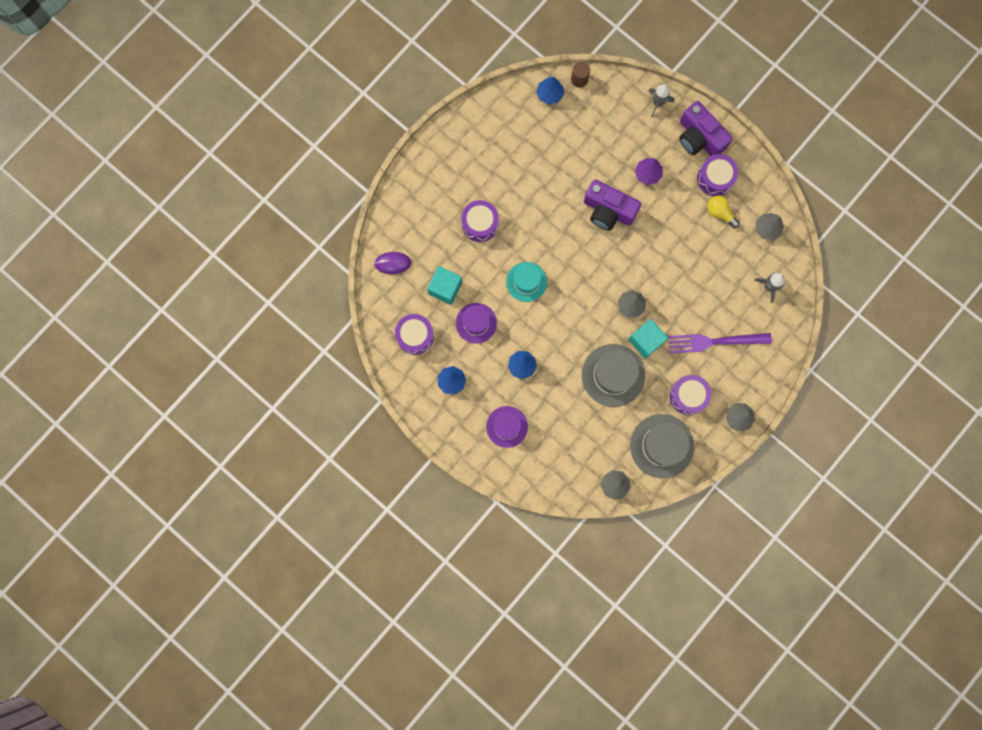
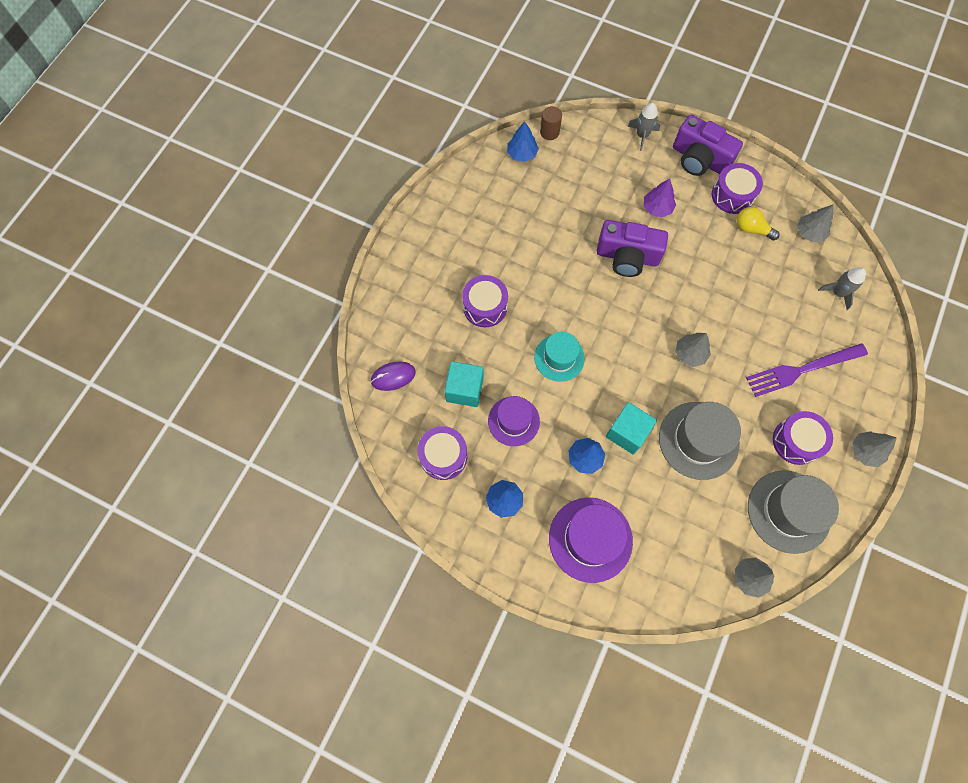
camera: 15 degrees left, 10 degrees down
(507, 426) = (590, 539): purple hat -> purple hat, size x1.53
(646, 341) = (722, 389): turquoise cube -> turquoise cube (627, 433)

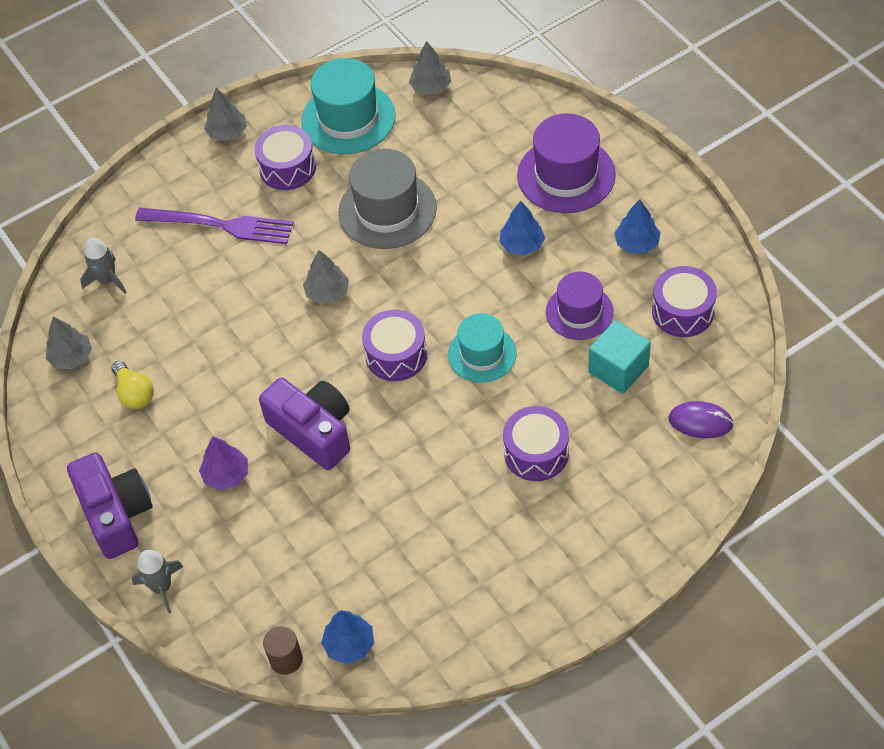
camera: 145 degrees left, 15 degrees down
(627, 433) = (458, 248): turquoise cube -> none
(732, 195) = (119, 445): purple drum -> purple drum (396, 355)
(788, 511) = (348, 118): grey hat -> turquoise hat

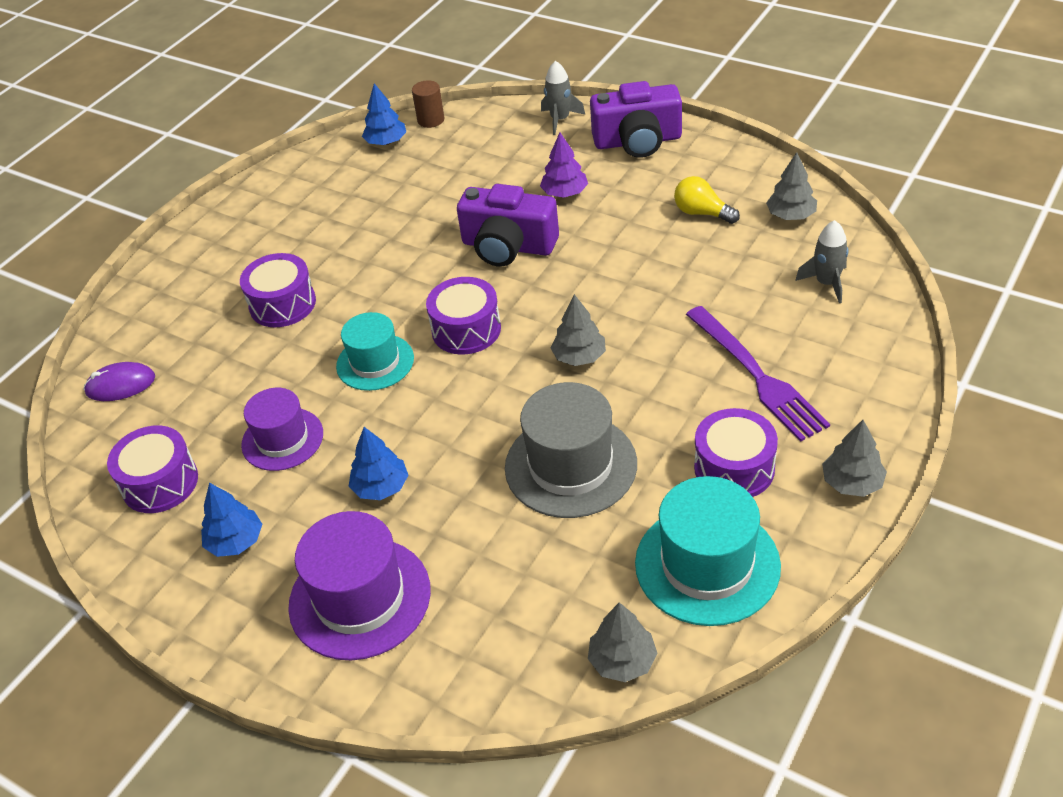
camera: 155 degrees right, 10 degrees down
(116, 514) = (637, 141): purple camera -> purple camera turned 45 degrees counterclockwise
(220, 225) = (756, 376): purple fork -> purple fork turned 105 degrees counterclockwise
(618, 369) = (220, 400): turquoise cube -> none

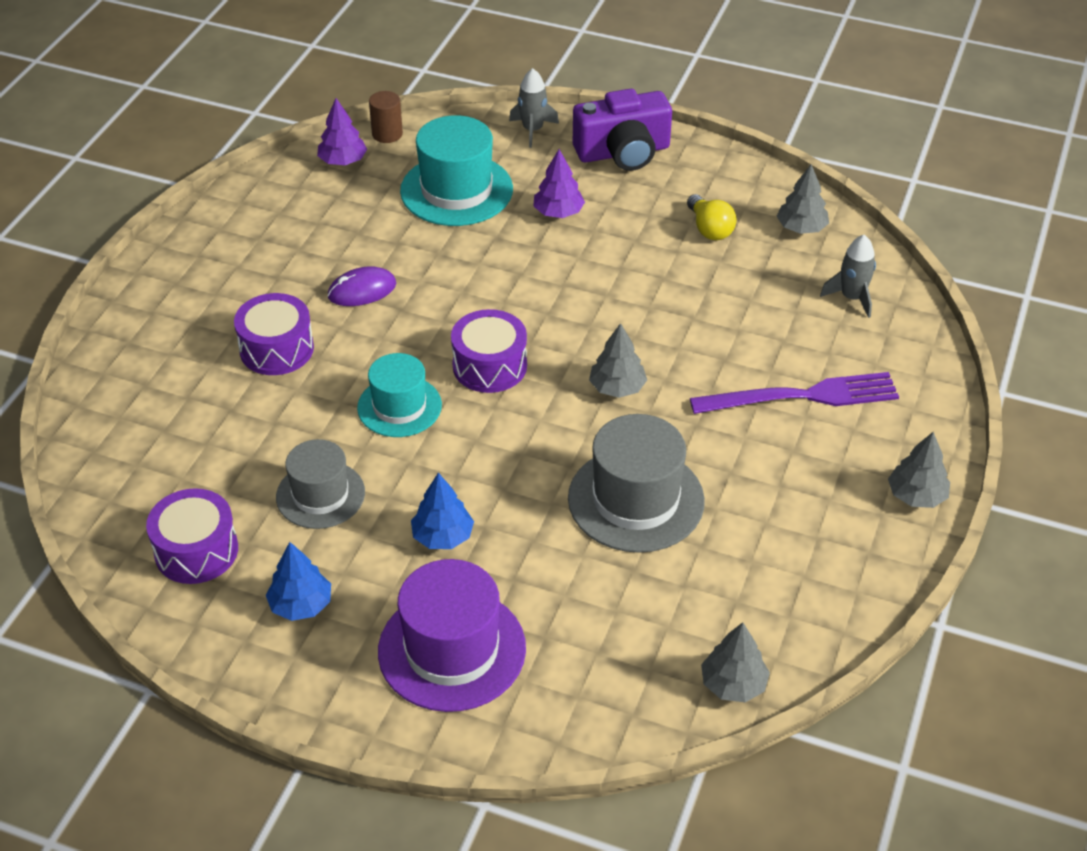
camera: 15 degrees left, 0 degrees up
(120, 385) = (116, 449): purple mouse -> purple mouse (362, 290)
(282, 439) = (320, 495): purple hat -> grey hat
(386, 142) = (343, 161): blue tree -> purple tree
(508, 246) = (511, 273): purple camera -> none
(702, 213) = (709, 229): yellow light bulb -> yellow light bulb turned 135 degrees counterclockwise
(707, 564) = (794, 586): turquoise hat -> turquoise hat (456, 190)
(734, 468) = (800, 490): purple drum -> none
(756, 376) = (802, 396): purple fork -> purple fork turned 60 degrees counterclockwise

